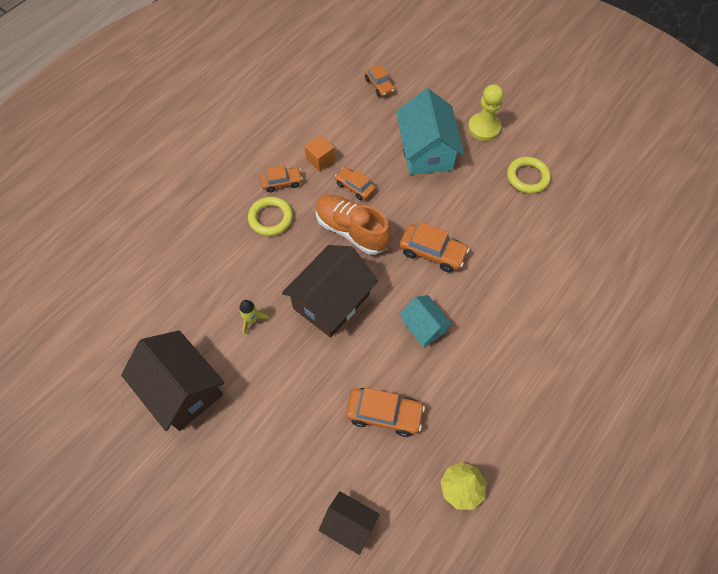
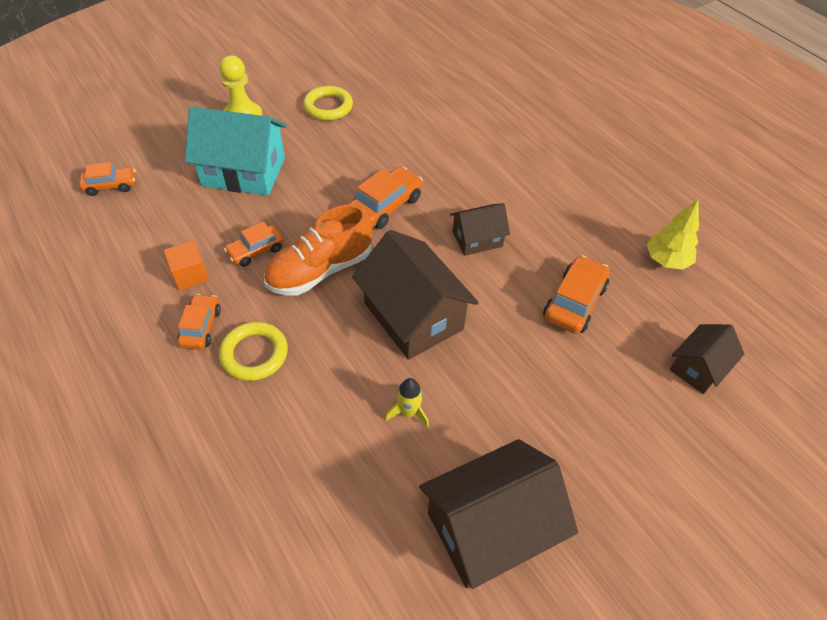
camera: 75 degrees left, 10 degrees down
(424, 326) = (477, 239): turquoise house -> brown house

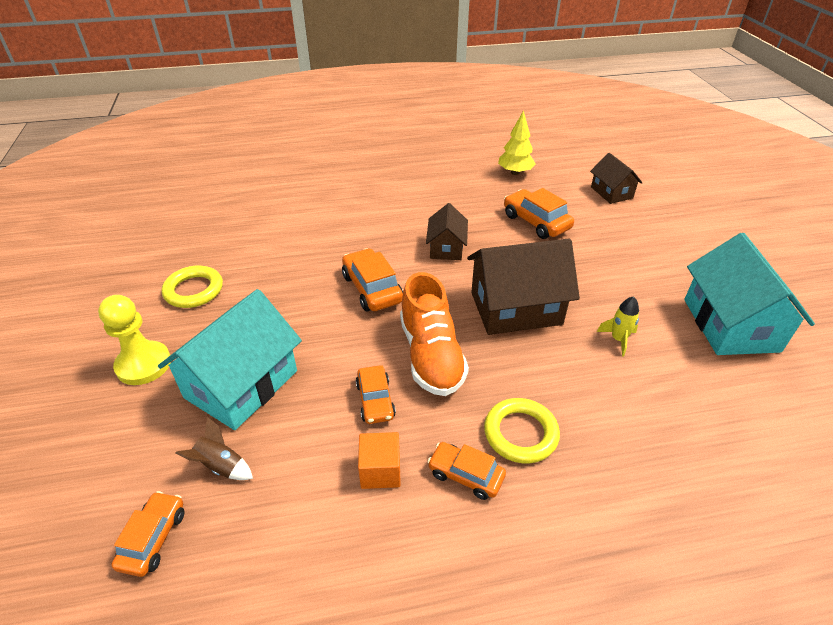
camera: 65 degrees left, 10 degrees down
(170, 192) = (221, 466): none -> brown rocket
(490, 527) = (730, 325): brown house -> turquoise house

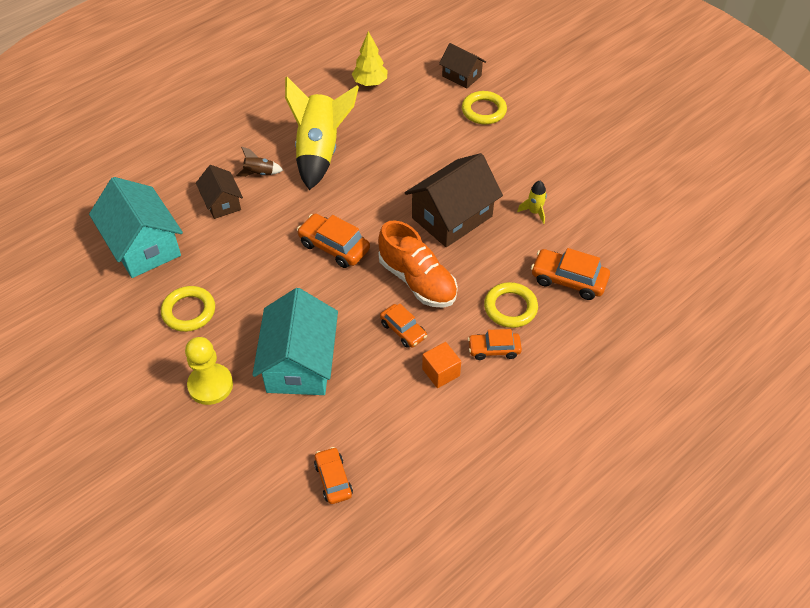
camera: 30 degrees left, 10 degrees up
(221, 466) = (336, 420): brown rocket -> brown rocket (259, 173)
(425, 208) = (319, 151): none -> yellow rocket
(446, 248) = (365, 185): brown house -> brown house (222, 203)
(536, 222) = (419, 131): orange car -> orange car (568, 280)
(617, 227) = (483, 111): none -> yellow ring
(730, 325) = (599, 169): turquoise house -> turquoise house (143, 246)

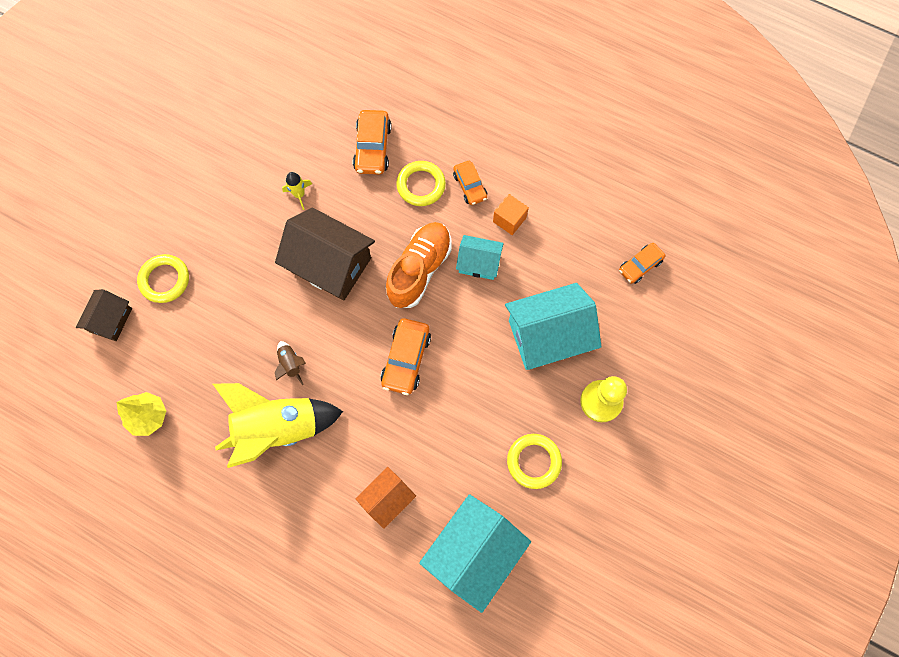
camera: 110 degrees left, 20 degrees up
(222, 203) = (387, 498): brown house -> orange house
(259, 173) = (331, 478): brown rocket -> brown rocket (291, 364)
(403, 330) = (479, 263): orange car -> turquoise house

